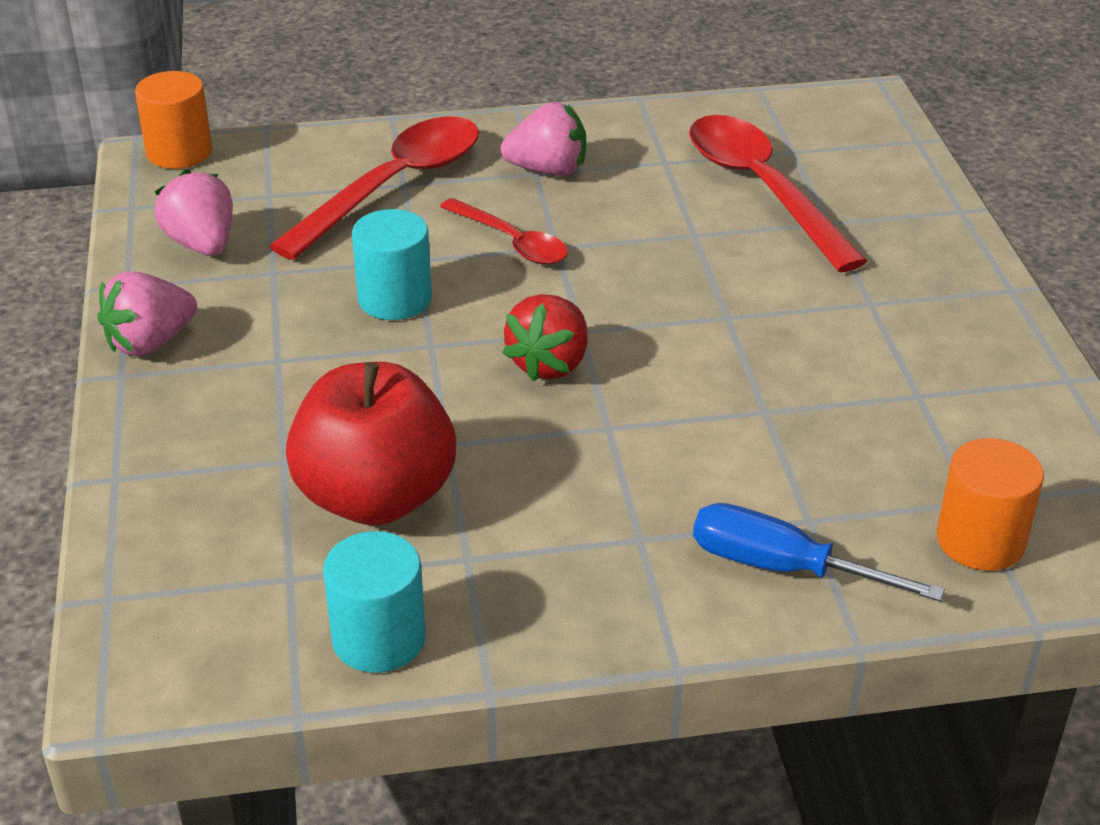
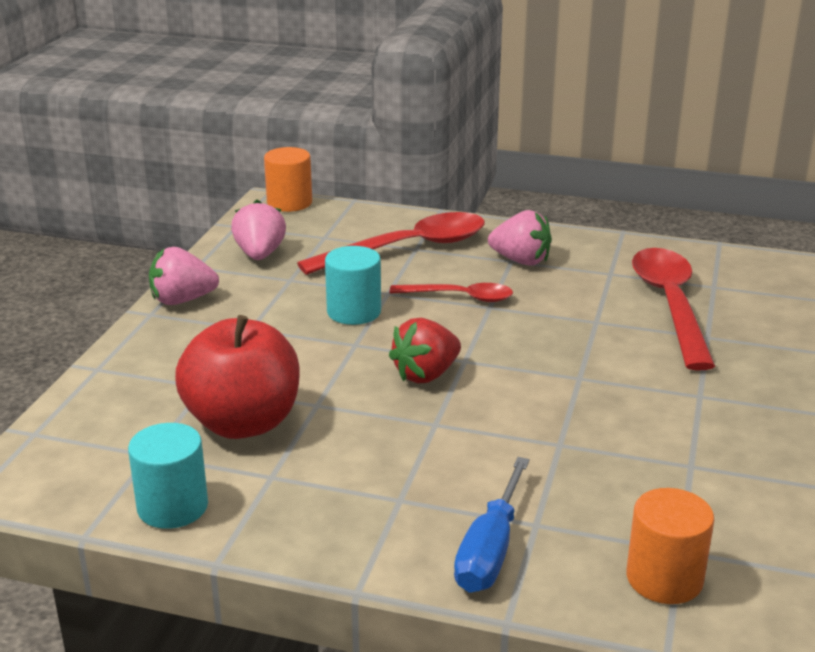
camera: 25 degrees right, 10 degrees down
(512, 242) = (460, 297): red spoon -> red spoon turned 60 degrees counterclockwise
(783, 568) = (490, 549): blue screwdriver -> blue screwdriver turned 120 degrees counterclockwise

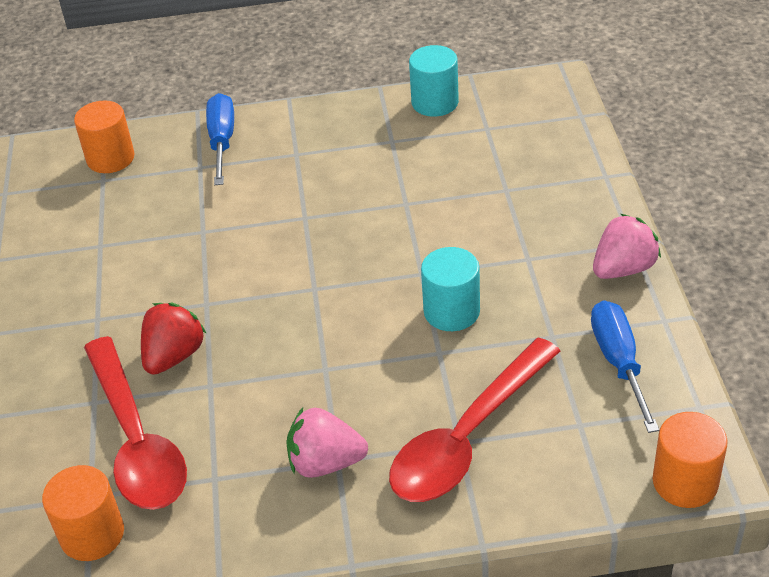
camera: 160 degrees right, 15 degrees up
(243, 423) = (446, 169): red apple -> none
(260, 254) = (619, 363): pink strawberry -> blue screwdriver
(426, 375) = (338, 260): red strawberry -> red strawberry (174, 356)
(460, 297) = (361, 371): red spoon -> none
(713, 268) = (92, 534): none -> orange cylinder

